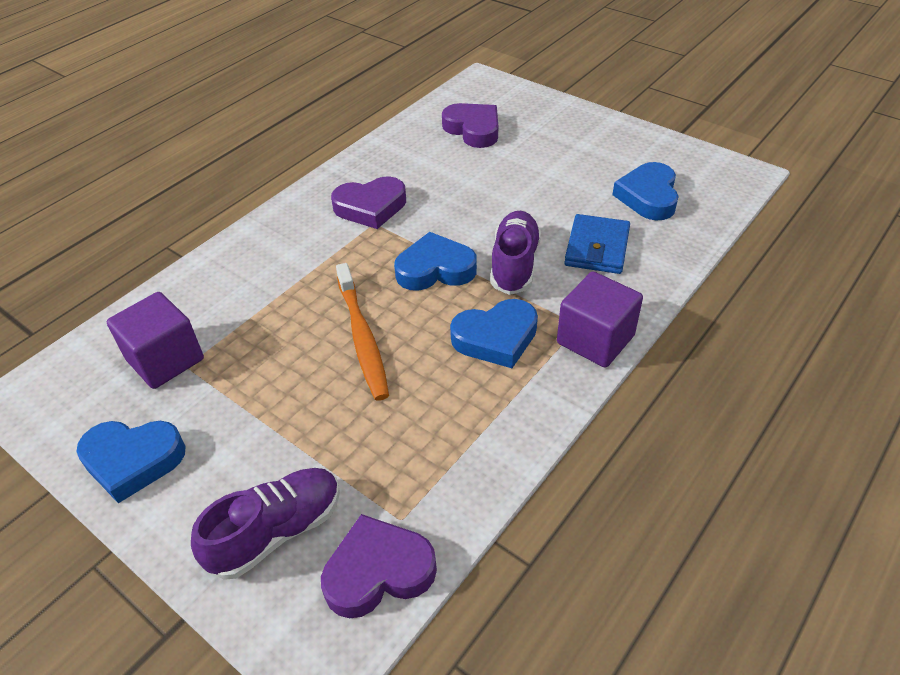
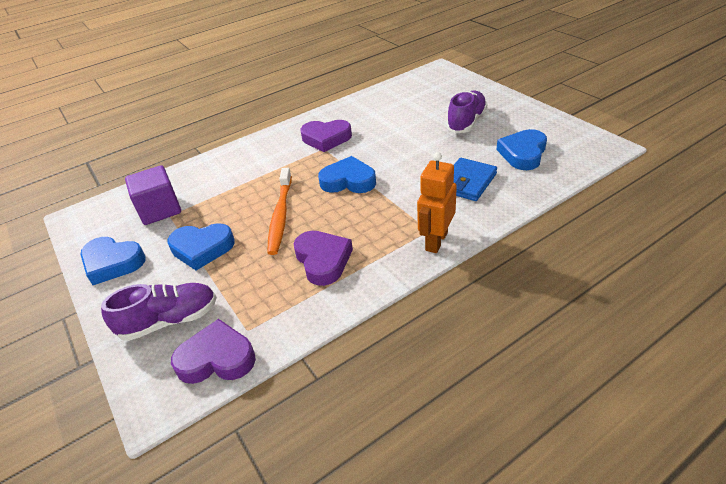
camera: 20 degrees right, 5 degrees down
(473, 129) = (418, 99): purple heart -> purple heart (323, 260)
(496, 338) = (367, 229): blue heart -> blue heart (202, 249)
(514, 264) = (403, 185): purple shoe -> purple shoe (466, 122)
(595, 339) = (436, 241): purple cube -> orange robot

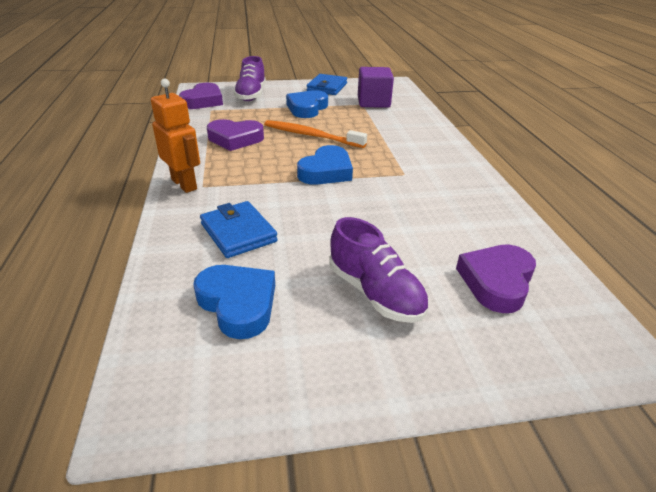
camera: 110 degrees right, 5 degrees down
(113, 263) = (327, 87): blue heart -> blue wallet
(326, 139) = (425, 180): purple heart -> purple heart (496, 281)

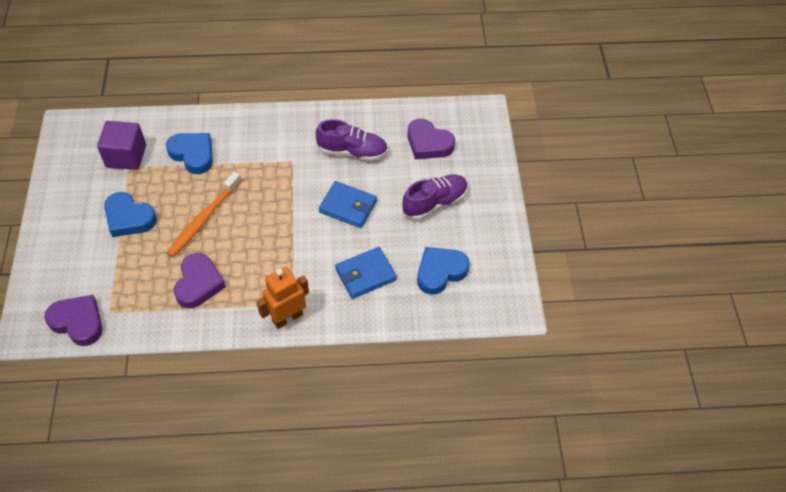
camera: 85 degrees left, 20 degrees up
(251, 95) = (70, 272): purple shoe -> purple shoe (352, 151)
(326, 171) = (280, 213): blue heart -> blue heart (193, 154)
(327, 87) = (65, 193): blue wallet -> blue wallet (348, 206)

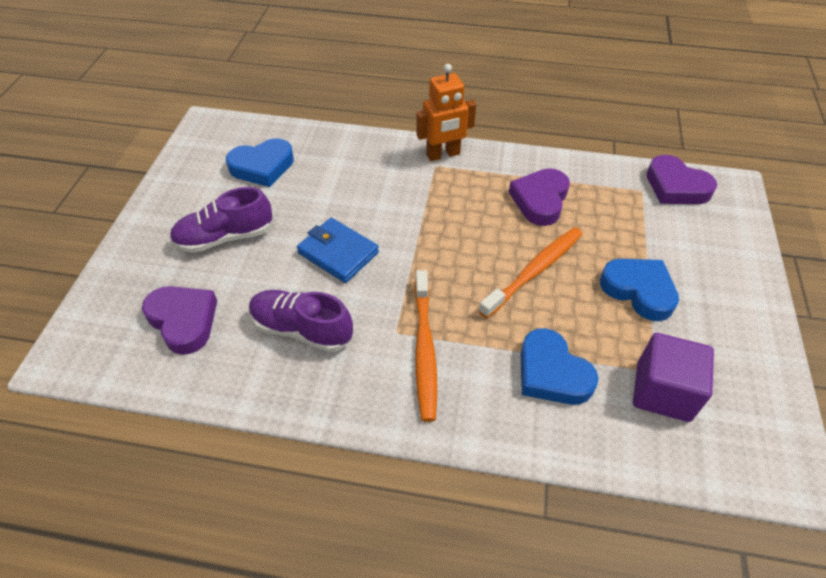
camera: 165 degrees left, 5 degrees down
(272, 154) = (424, 350): none -> orange toothbrush
(365, 274) = (346, 178): blue wallet -> none

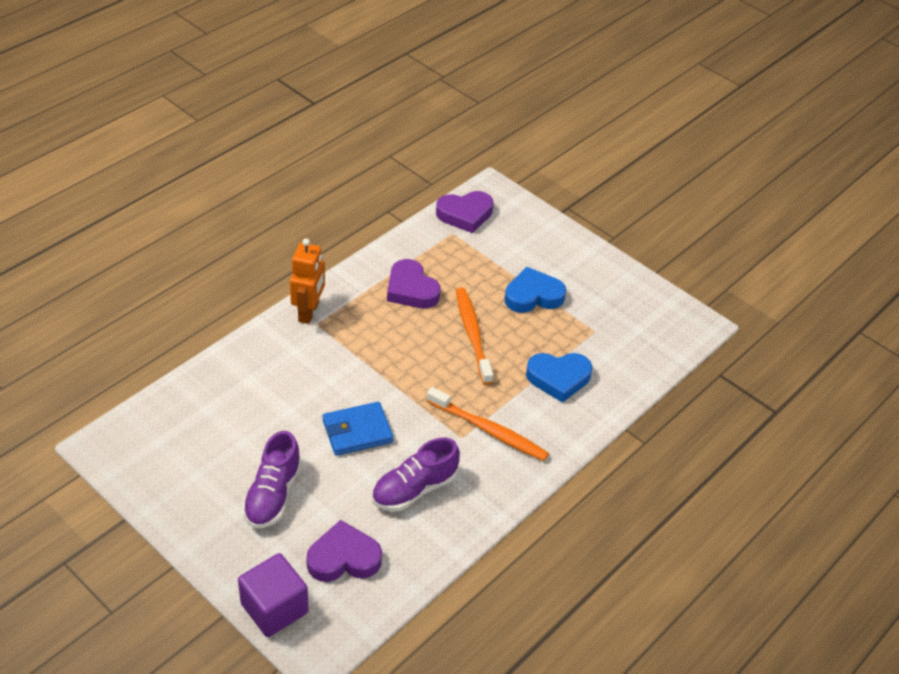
camera: 60 degrees left, 5 degrees down
(262, 167) = (206, 432): blue heart -> none
(663, 391) = (610, 337): purple cube -> purple cube (274, 608)

